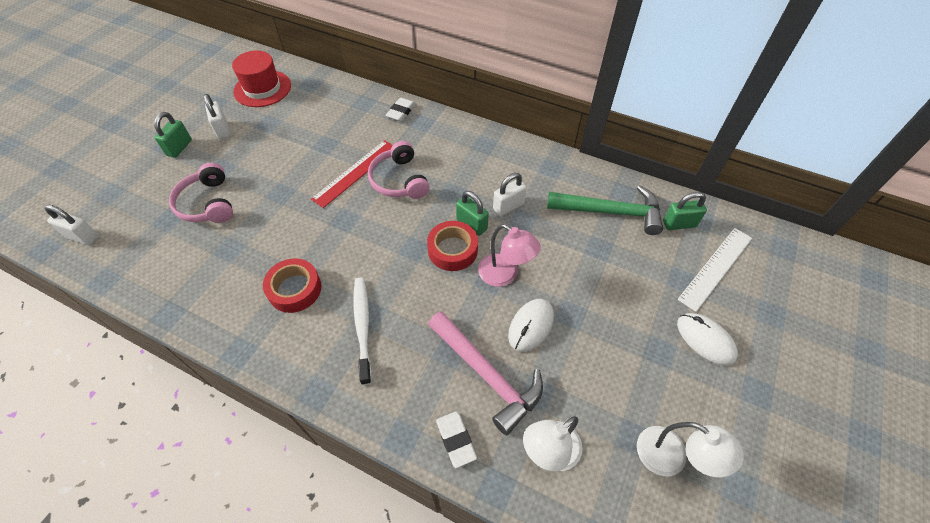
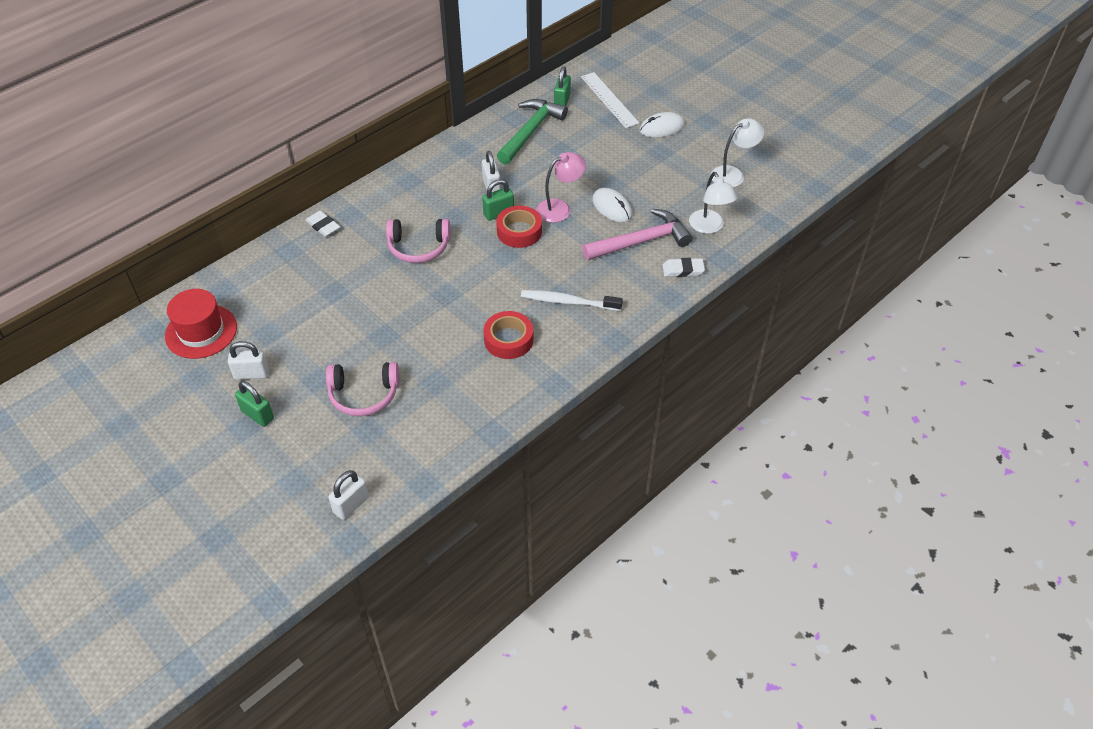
camera: 70 degrees left, 5 degrees down
(355, 173) = (389, 276): red ruler -> none

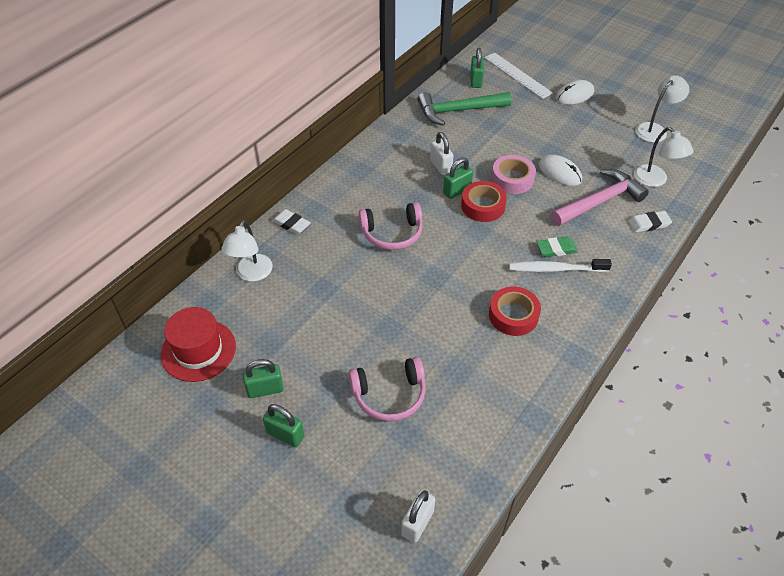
camera: 10 degrees left, 0 degrees up
(251, 374) = (265, 389): white padlock -> green padlock
(270, 269) = (251, 274): none -> white lamp
(531, 131) = (458, 111): green hammer -> green hammer turned 120 degrees counterclockwise
(560, 208) = (512, 179): pink lamp -> pink tape
(577, 283) = (556, 249): none -> green eraser

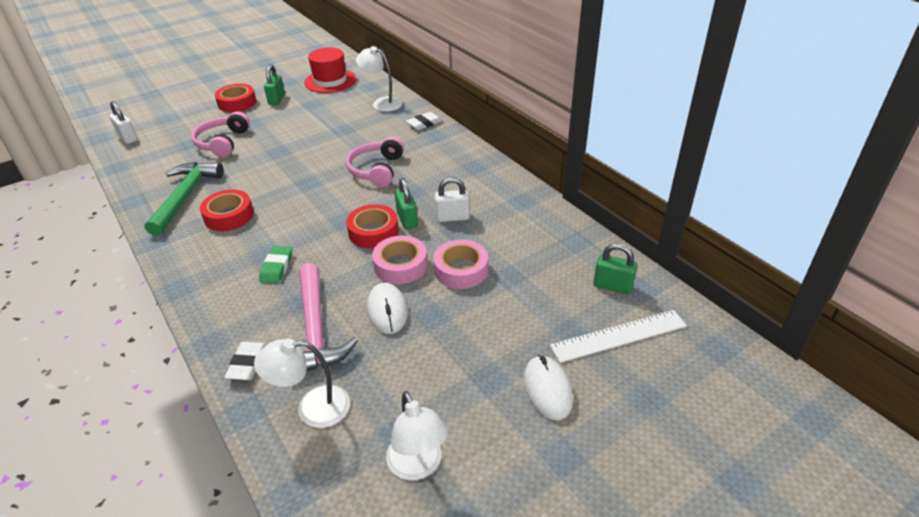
camera: 110 degrees right, 10 degrees down
(285, 434) = (237, 103): green padlock -> red tape
(458, 111) = (548, 253): green hammer -> green hammer (185, 196)
(499, 148) = (461, 270): none -> pink tape
(555, 269) = (253, 258): white toothbrush -> none
(559, 172) = (387, 310): white mouse -> white mouse turned 75 degrees counterclockwise

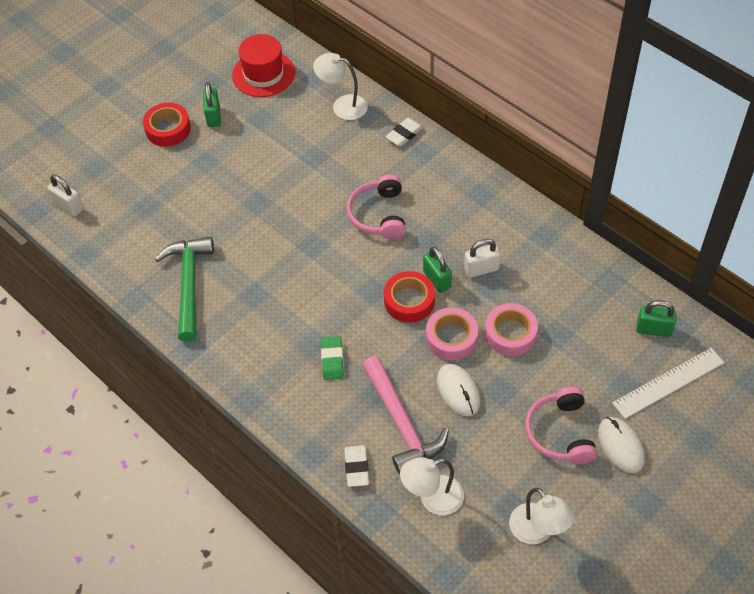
camera: 10 degrees left, 15 degrees up
(222, 142) = (186, 198): pink headphones -> pink headphones (560, 433)
(229, 216) = (250, 303): red tape -> none

